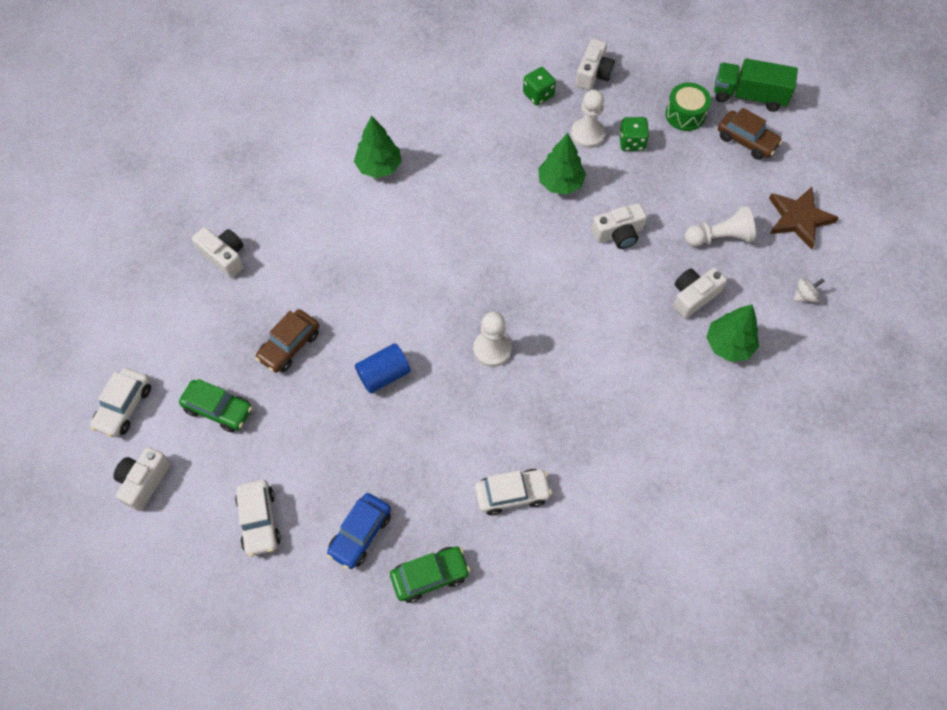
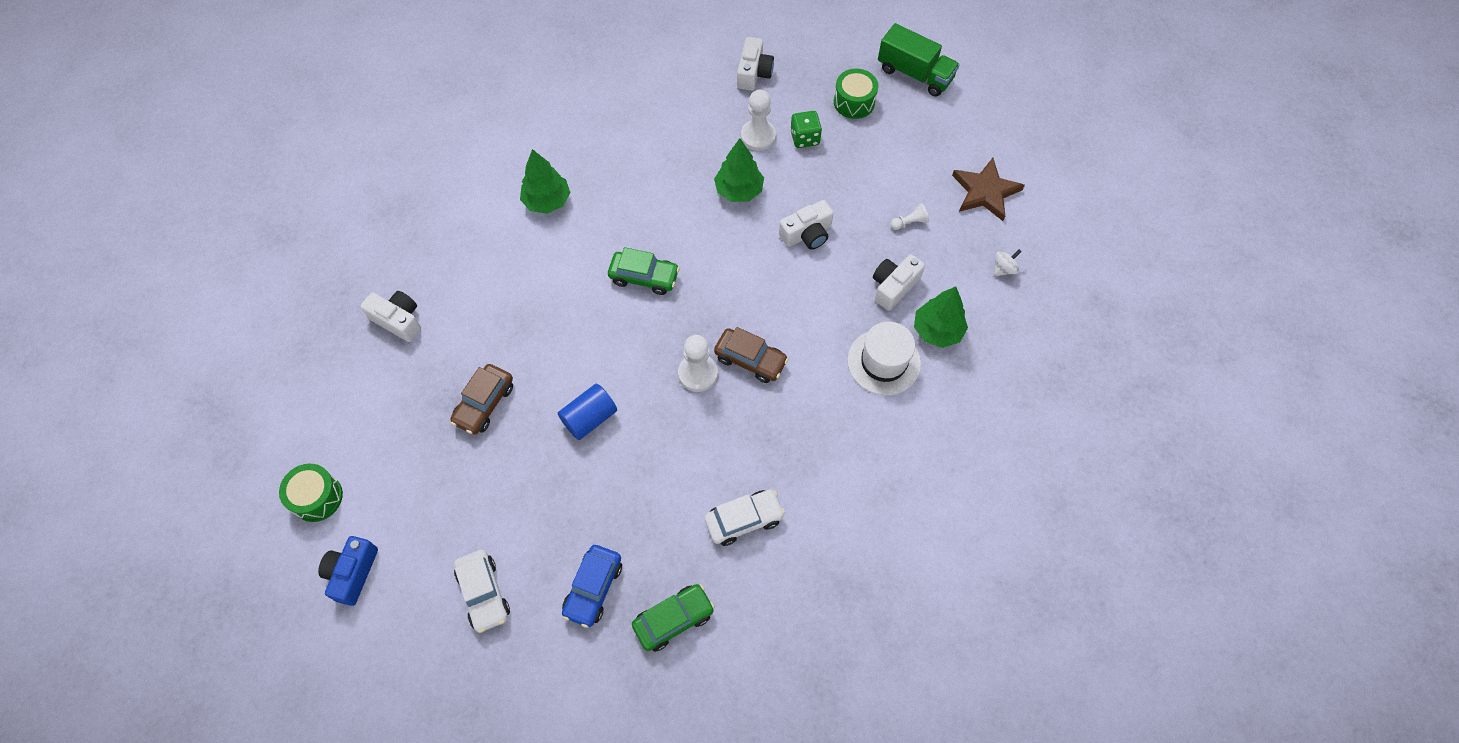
camera: 10 degrees left, 0 degrees up
(124, 407) = (317, 497): white car -> green drum
(144, 481) = (352, 573): white camera -> blue camera
(218, 409) = (420, 483): green car -> green car (644, 277)
(538, 95) = (700, 102): green dice -> none
(671, 366) = (884, 362): none -> white hat
(719, 237) = (909, 222): white pawn -> white pawn, size x0.54
(746, 141) = (920, 120): brown car -> brown car (750, 360)
(749, 96) = (915, 74): green truck -> green truck turned 150 degrees counterclockwise

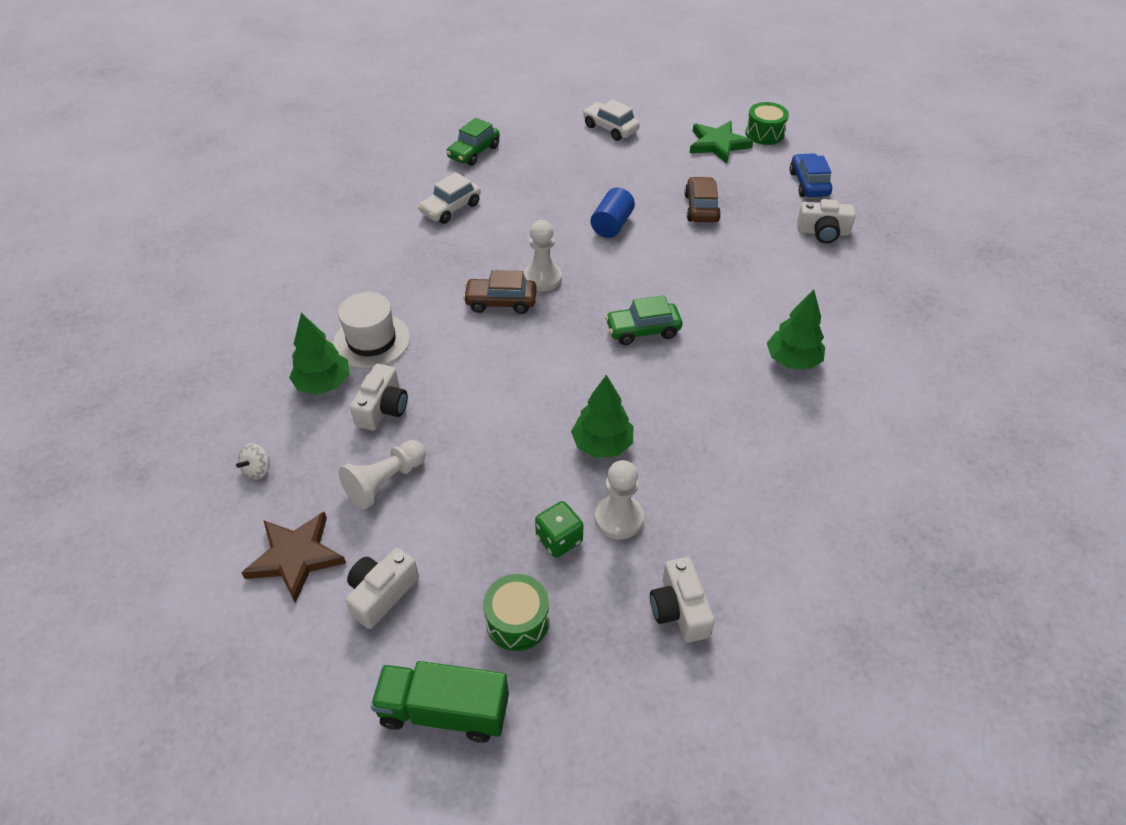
camera: 155 degrees right, 15 degrees down
(352, 573) = (702, 113): blue camera -> none
(384, 501) = (718, 144): none -> green star
(593, 588) = (539, 149): blue car -> blue car (808, 184)
(807, 234) = (500, 426): white camera -> white camera (381, 593)
(909, 222) = (385, 482): white pawn -> white pawn, size x1.84

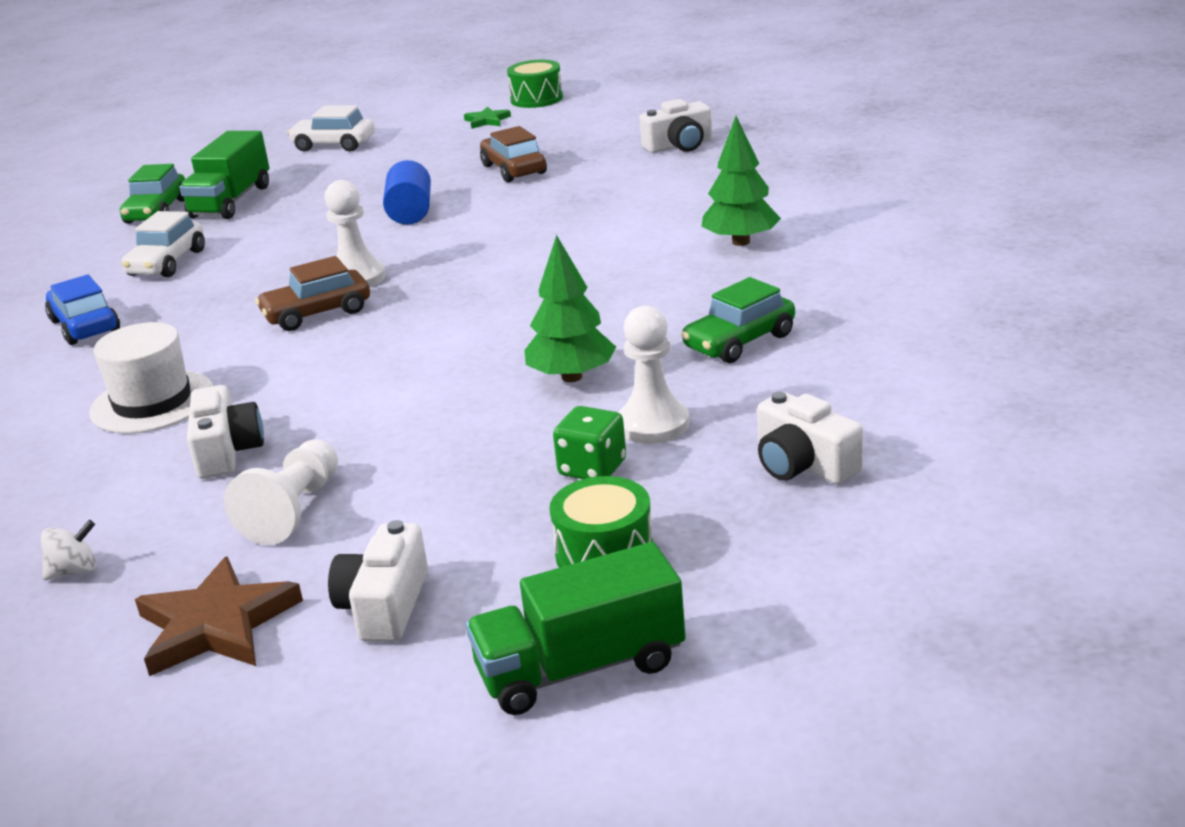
camera: 25 degrees left, 20 degrees down
(257, 470) = (74, 571): white spinning top -> white spinning top turned 120 degrees counterclockwise
(323, 384) = (111, 461): green tree -> none
(519, 162) = (231, 201): none -> green truck
(643, 330) = (534, 276): green car -> green car (739, 342)
(718, 144) = (487, 121): green star -> green star, size x0.53
(808, 184) = (627, 118): blue car -> blue car (85, 326)

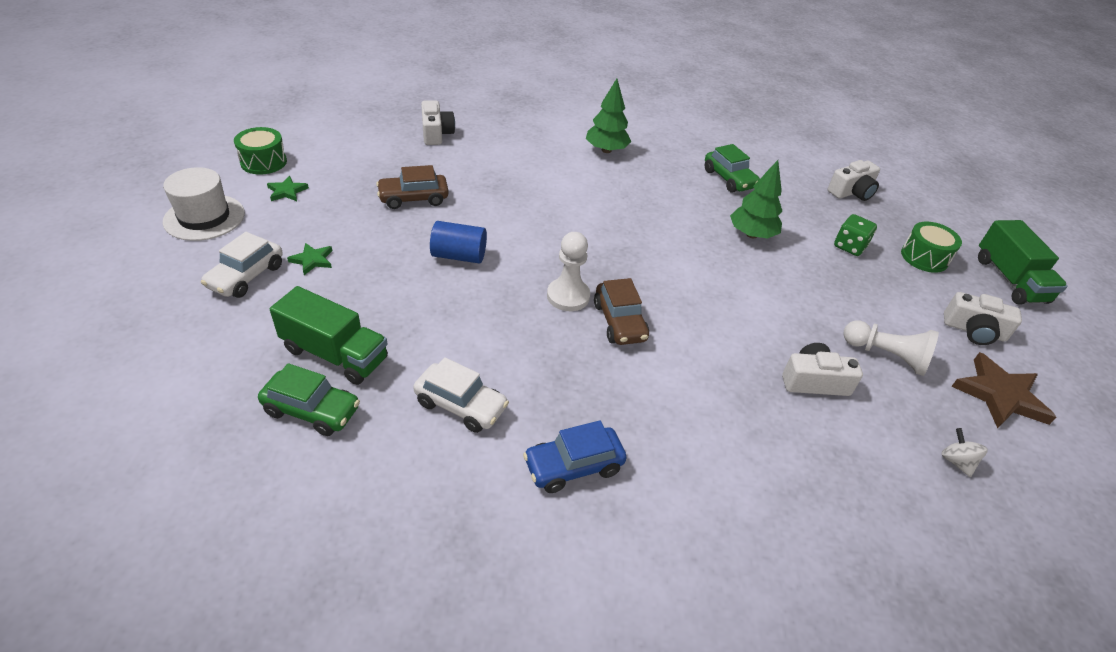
camera: 85 degrees left, 15 degrees up
(152, 402) = (734, 419): white hat -> white hat (204, 217)
(370, 159) = (312, 260): none -> green star
(653, 424) = (809, 221): white pawn -> none

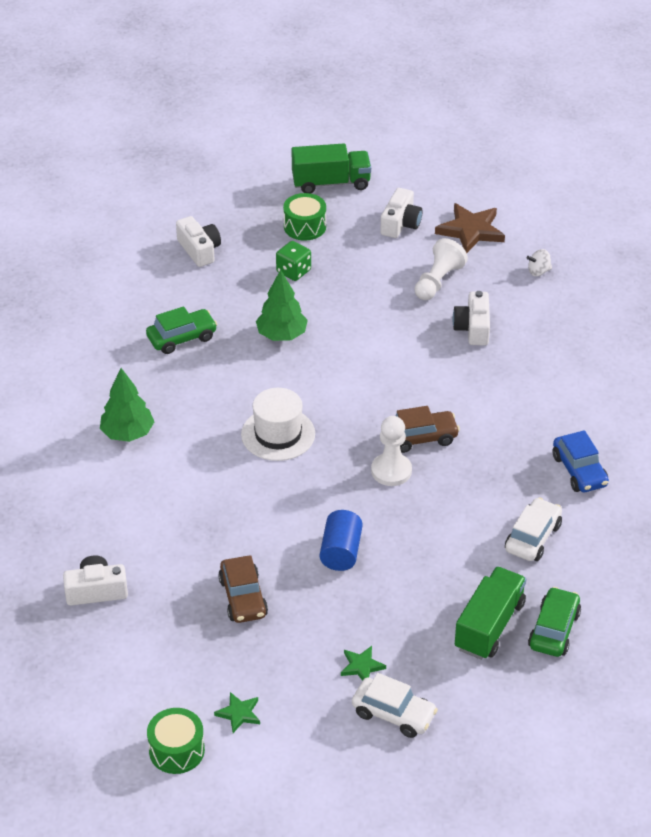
camera: 85 degrees left, 0 degrees up
(204, 217) = (297, 777): white hat -> white hat (278, 434)

